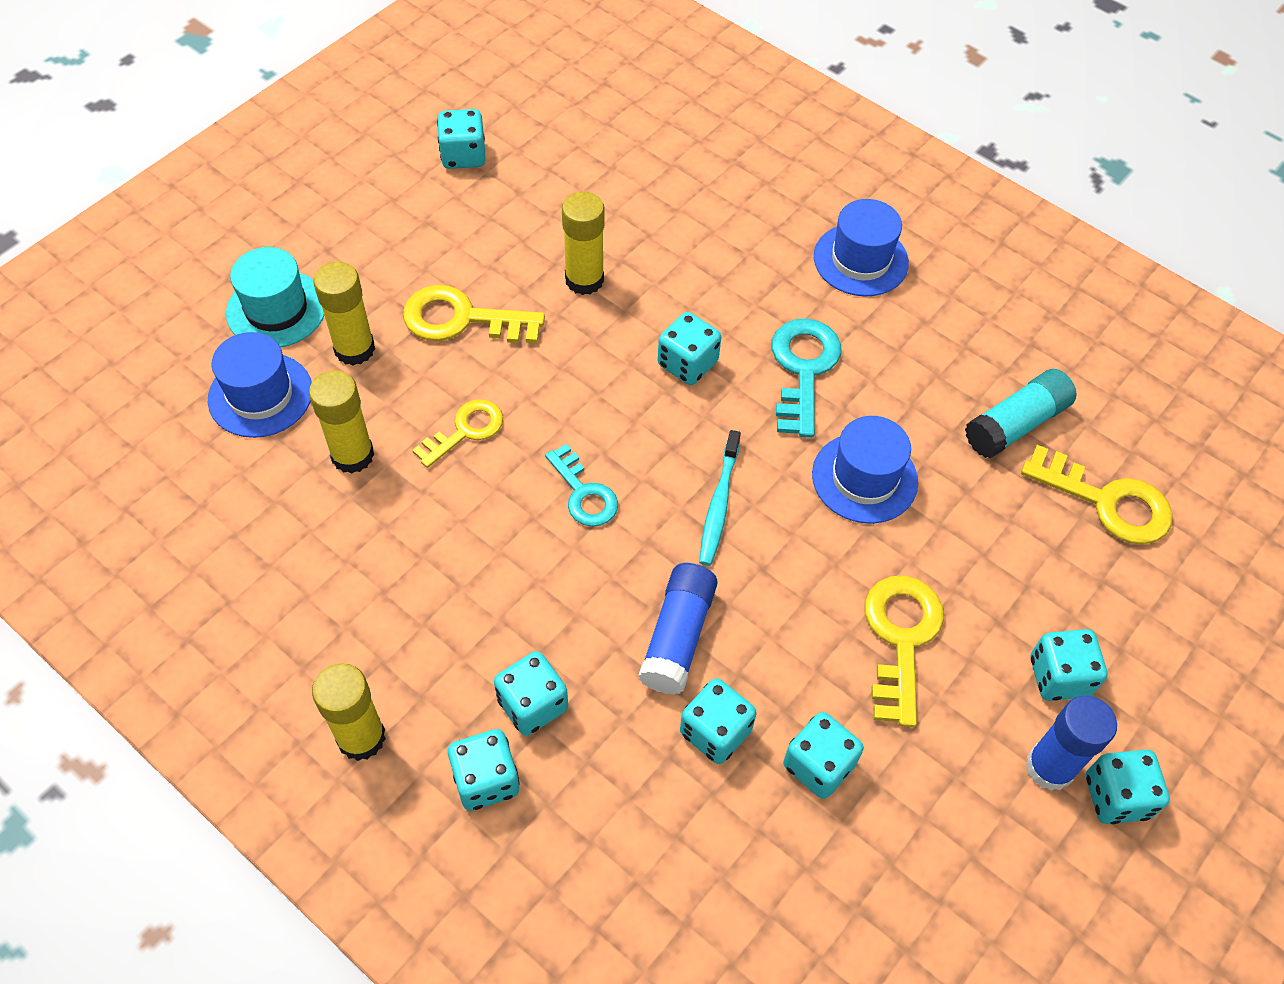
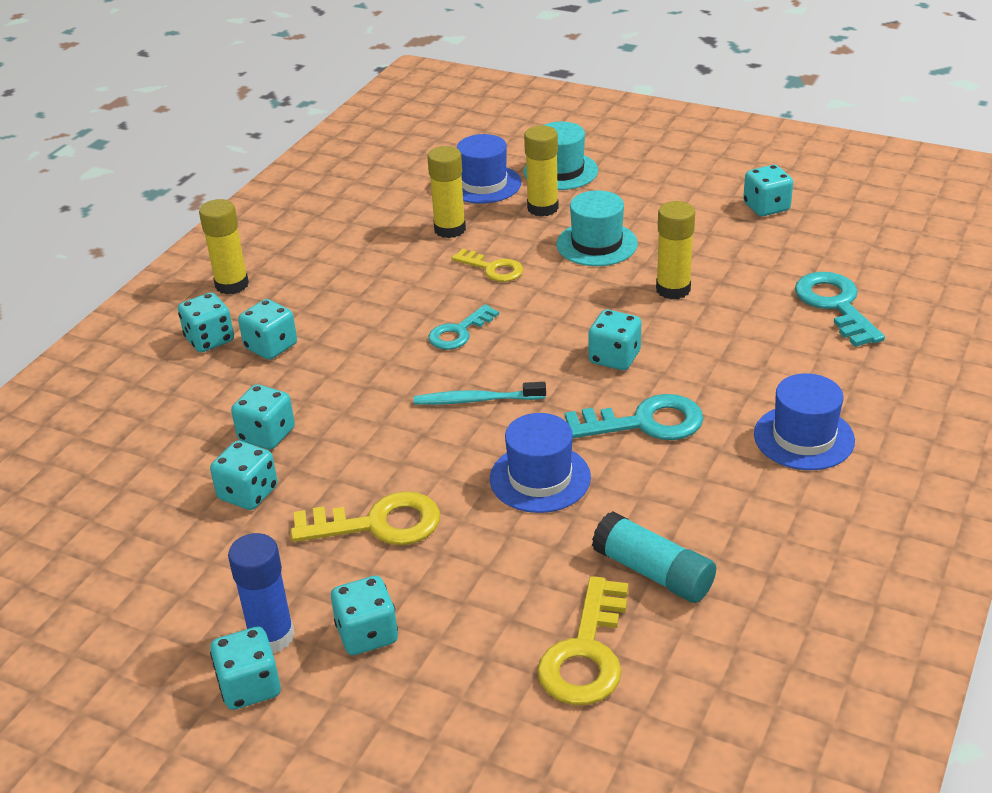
camera: 80 degrees right, 20 degrees down
(462, 319) = (596, 244): yellow key -> turquoise hat
(667, 167) = (835, 305): none -> turquoise key
(677, 637) = (344, 401): blue glue stick -> none

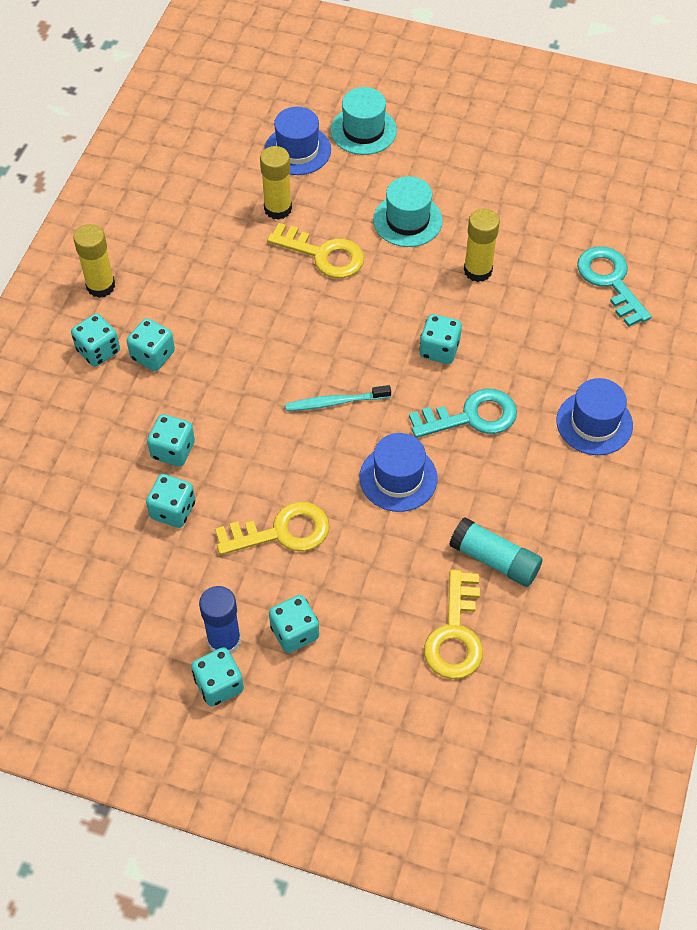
camera: 10 degrees left, 20 degrees up
(459, 332) = (308, 329): turquoise key -> none
(493, 269) = (323, 254): yellow key -> yellow key, size x1.52
(542, 208) = (354, 178): yellow glue stick -> none
(766, 207) = (546, 168): turquoise dice -> none

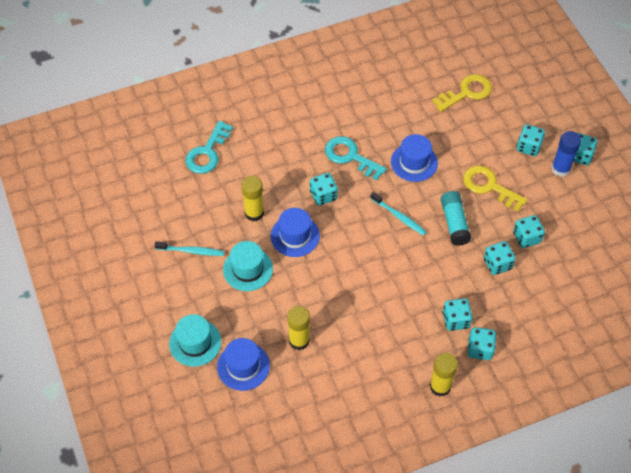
camera: 130 degrees left, 0 degrees up
(323, 254) = (311, 292): yellow key -> none
(479, 188) = (191, 251): none -> turquoise toothbrush
(494, 560) = (417, 101): turquoise glue stick -> turquoise glue stick (454, 223)
(594, 423) = (306, 109): blue hat -> blue hat (295, 236)

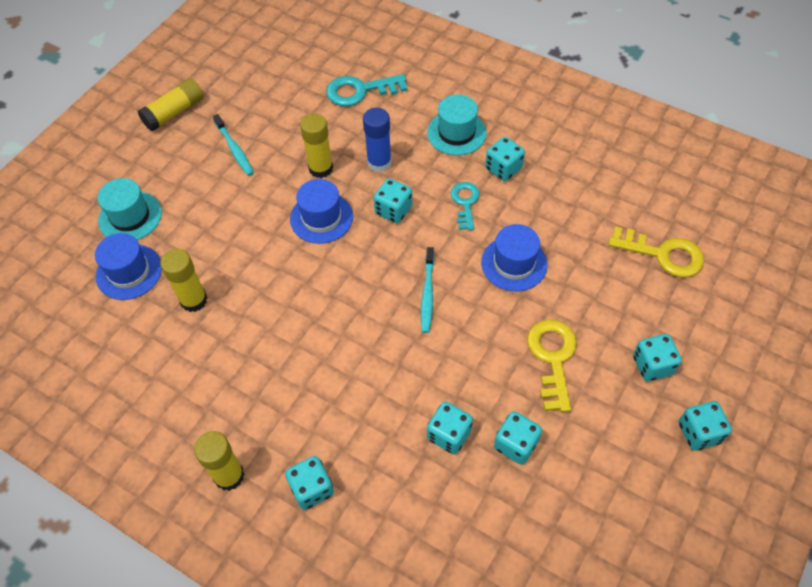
camera: 55 degrees right, 0 degrees up
(121, 268) = (174, 112): none -> yellow glue stick
(248, 269) = (248, 205): turquoise hat -> turquoise hat (456, 133)
(350, 157) = (465, 203): turquoise key -> turquoise key, size x0.66
(454, 223) = (467, 353): turquoise glue stick -> none
(455, 320) = (333, 437): turquoise dice -> turquoise dice (503, 169)
(560, 169) = (656, 422): blue glue stick -> blue glue stick (379, 163)

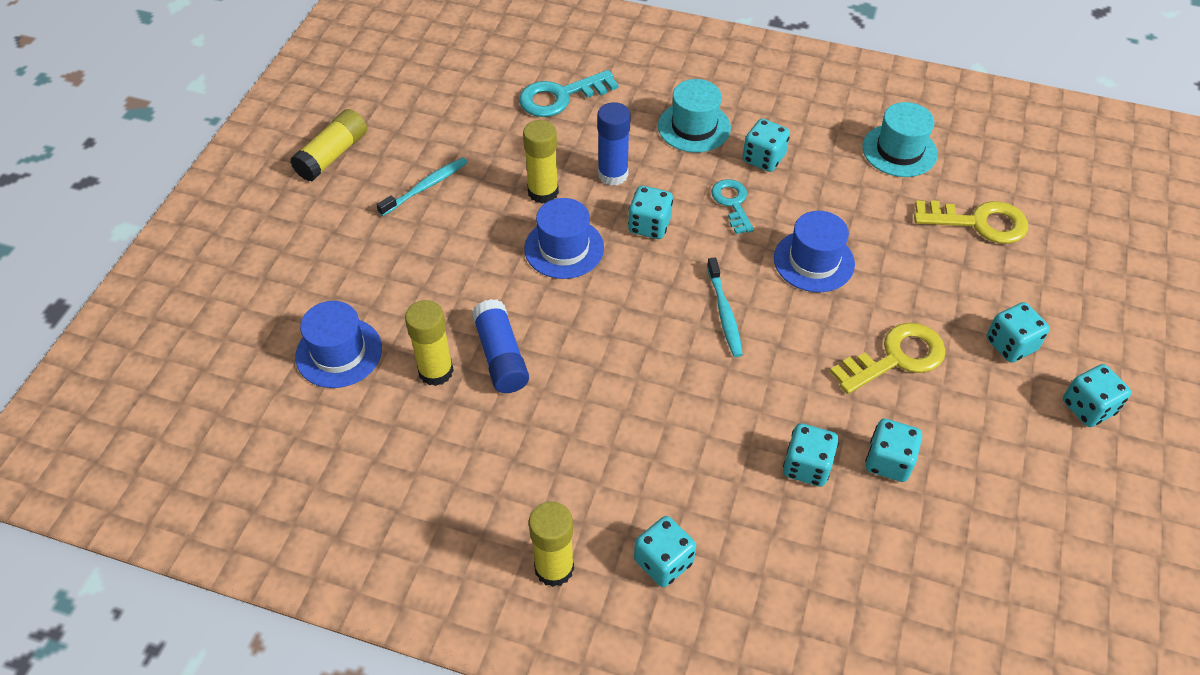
camera: 15 degrees left, 5 degrees down
(130, 216) = (317, 287): turquoise hat -> turquoise hat (899, 150)
(234, 149) = (426, 187): turquoise toothbrush -> turquoise toothbrush turned 90 degrees counterclockwise
(245, 297) = (501, 356): none -> blue glue stick
(552, 358) = (896, 358): yellow key -> yellow key turned 75 degrees clockwise

